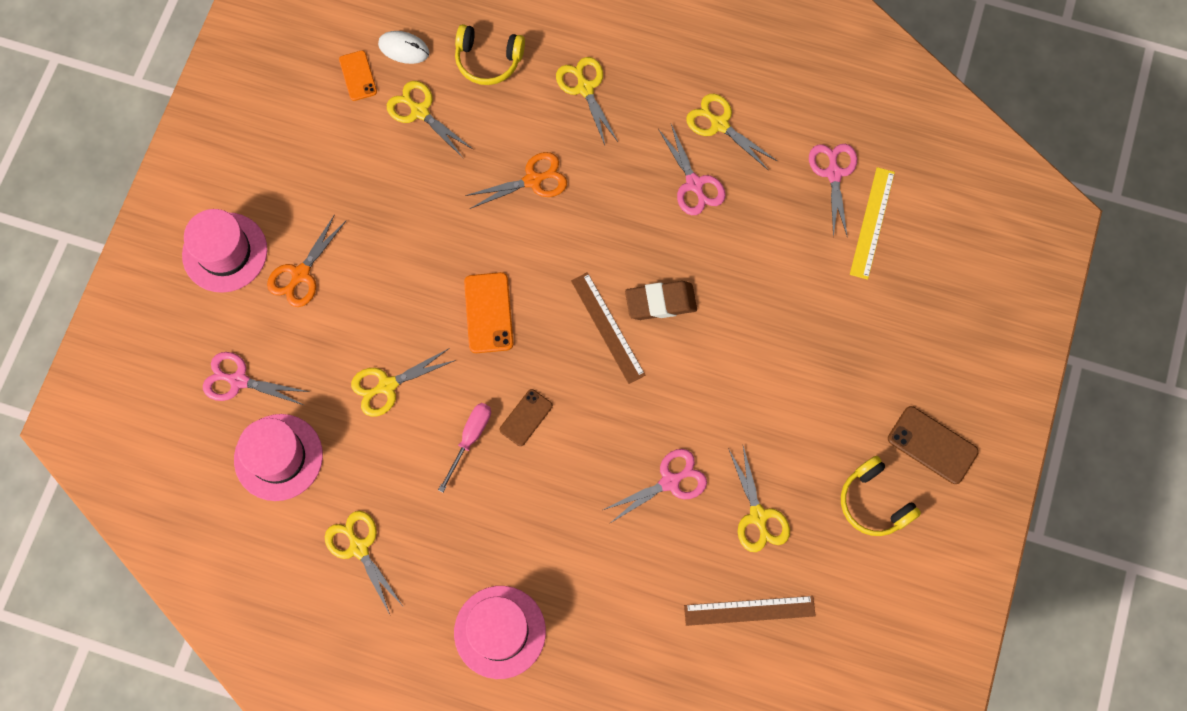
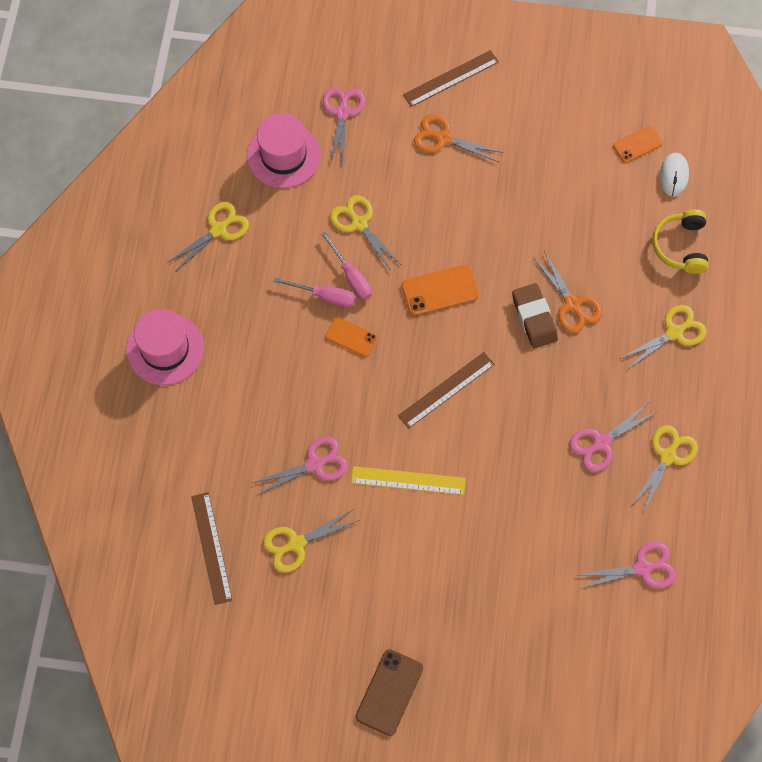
camera: 80 degrees right, 5 degrees down
(225, 252) = (451, 78): pink hat -> brown ruler
(419, 111) = (616, 200): yellow scissors -> none
(451, 405) = (351, 276): none -> pink screwdriver
(526, 417) = (351, 337): brown phone -> orange phone
(660, 302) = (479, 431): brown eraser -> brown eraser (534, 318)
(670, 481) = (315, 464): pink scissors -> pink scissors turned 75 degrees counterclockwise
(872, 223) = (600, 611): yellow ruler -> yellow ruler (408, 480)
(874, 502) = (325, 644): yellow headphones -> none

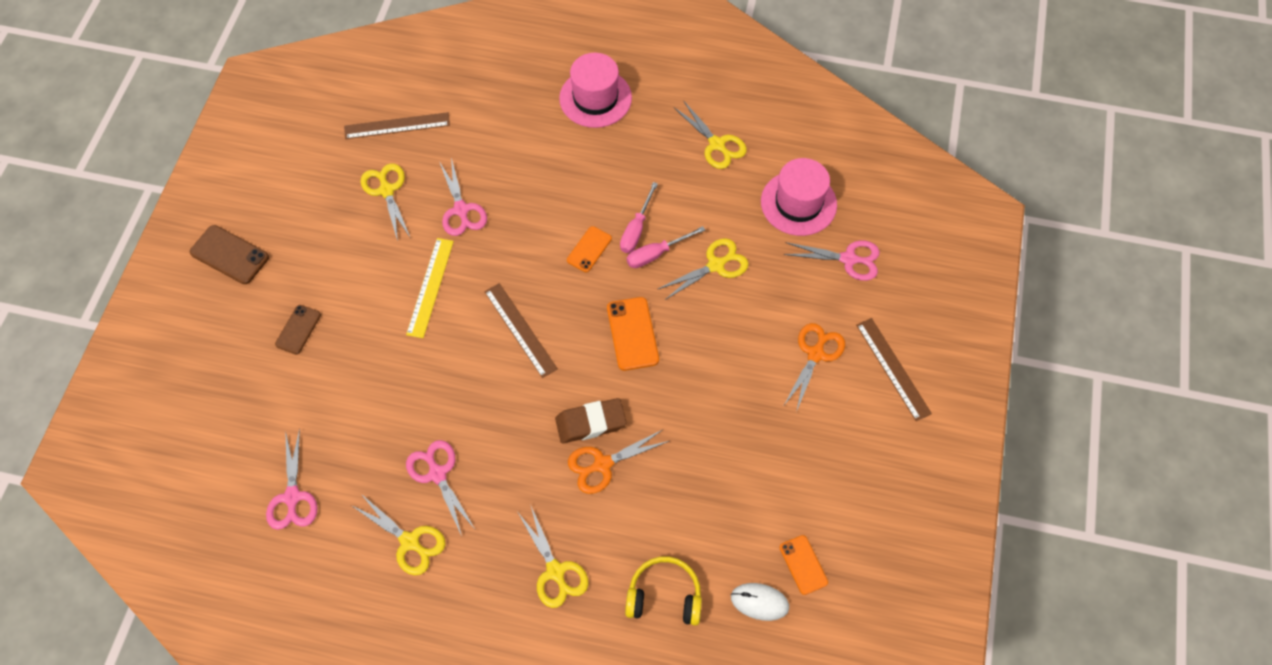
camera: 95 degrees right, 5 degrees down
(469, 601) = (298, 329): none -> brown phone

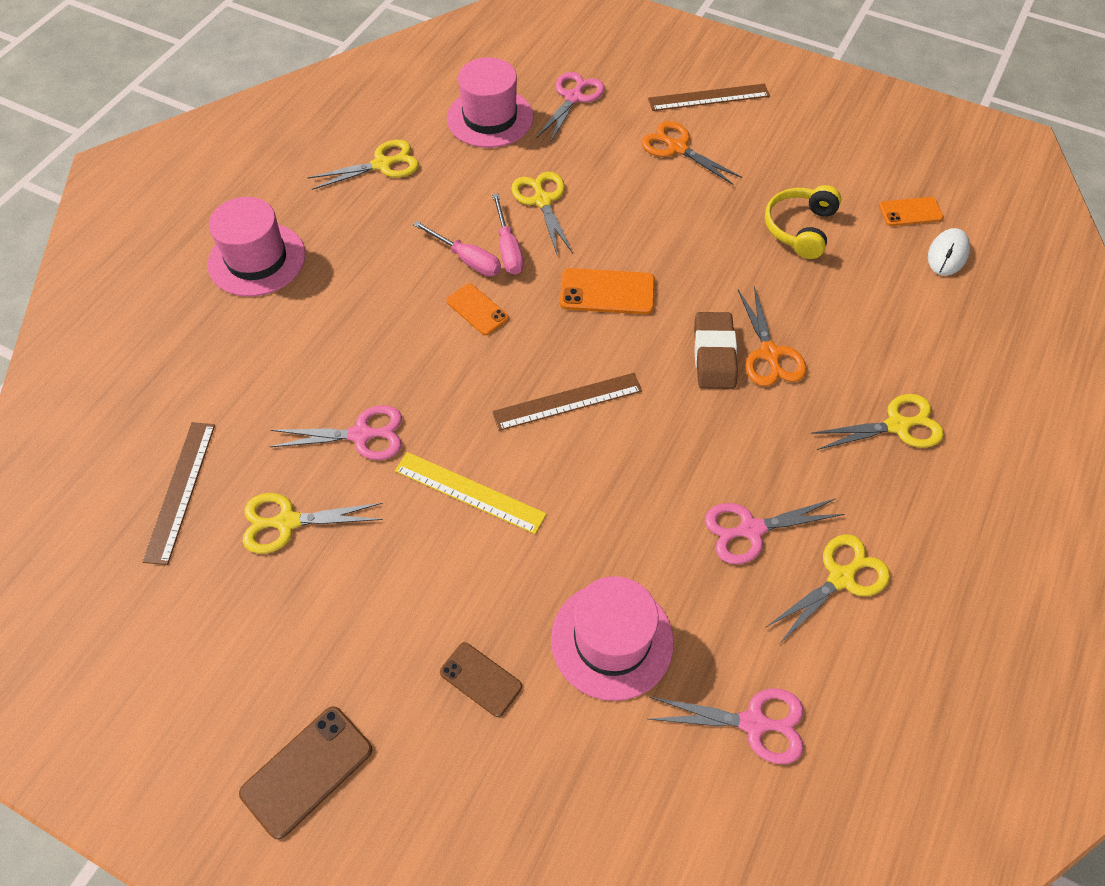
camera: 75 degrees left, 5 degrees down
(336, 399) = (612, 640): none -> pink hat
(664, 596) = (935, 331): yellow headphones -> yellow headphones (799, 228)

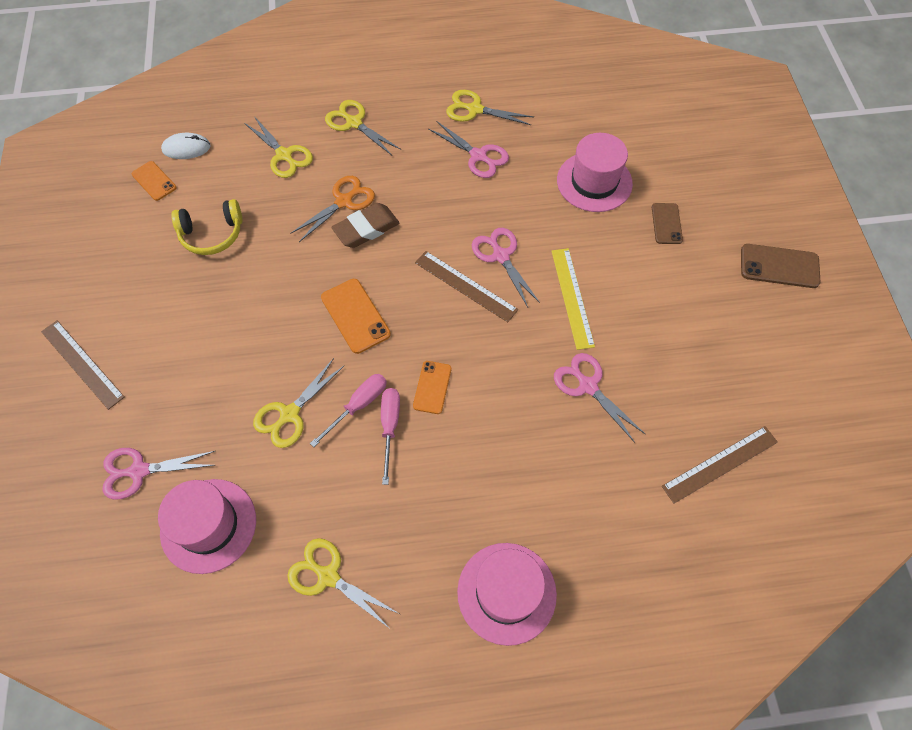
camera: 125 degrees left, 5 degrees up
(287, 522) = (678, 381): yellow scissors -> yellow scissors (284, 155)
(677, 148) = (165, 353): orange scissors -> none
(754, 723) = (581, 110): pink scissors -> pink scissors (501, 256)

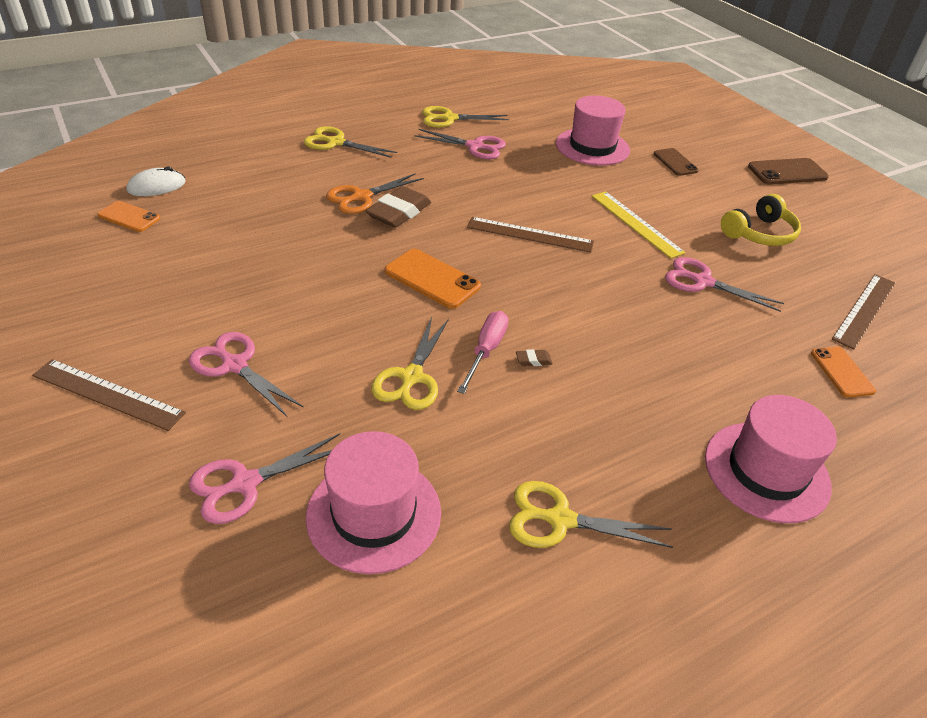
camera: 25 degrees left, 20 degrees down
(212, 234) = (225, 246): yellow headphones -> yellow headphones (759, 233)
(284, 155) = (274, 175): yellow scissors -> none
(344, 201) = (361, 197): orange scissors -> orange scissors turned 150 degrees counterclockwise
(390, 427) = (533, 360): pink screwdriver -> brown eraser
(432, 387) = (554, 317): orange phone -> orange phone (841, 372)
(501, 256) = (547, 208): pink scissors -> pink scissors (234, 365)

